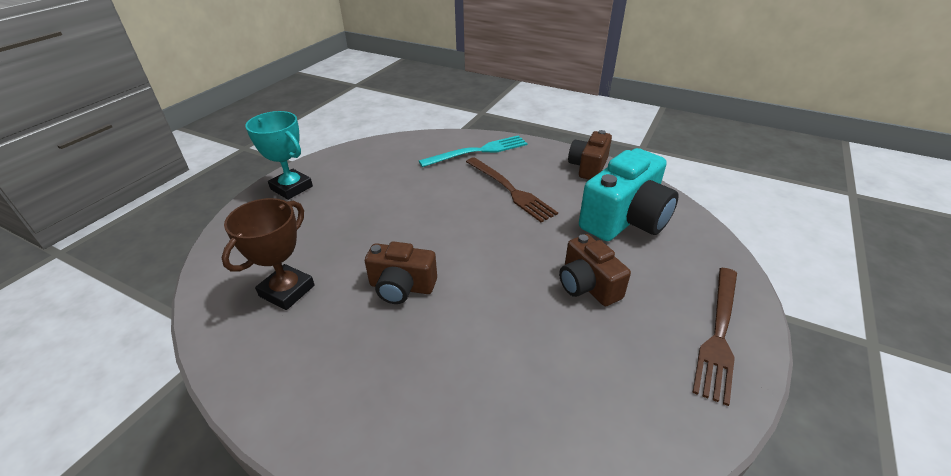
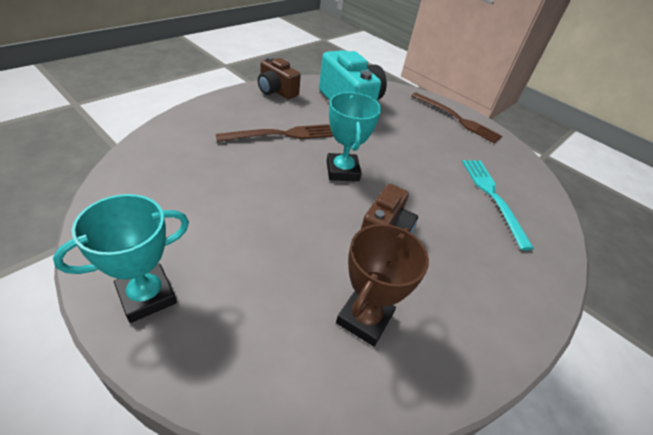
camera: 80 degrees left, 5 degrees up
(287, 291) = (364, 318): brown trophy -> brown trophy turned 75 degrees clockwise
(478, 151) = (201, 130): turquoise fork -> turquoise fork (493, 197)
(480, 240) = (342, 171): none -> turquoise trophy
(587, 285) = (410, 143): brown camera -> none

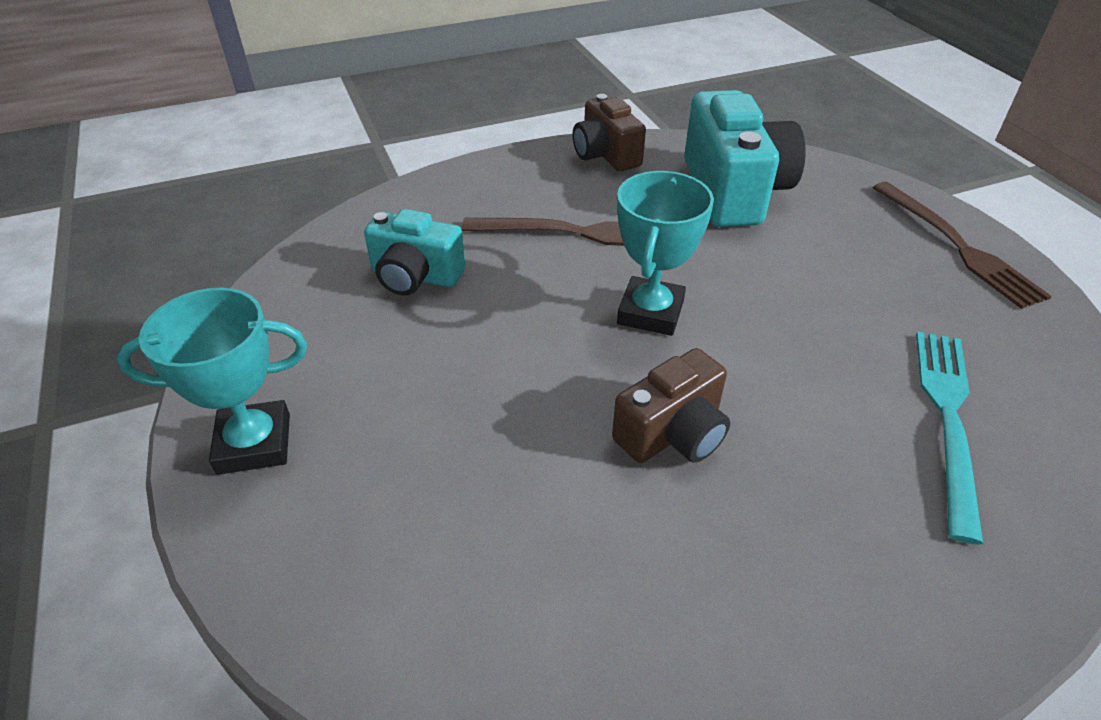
camera: 30 degrees right, 0 degrees up
(201, 172) = (415, 276): none -> turquoise camera
(364, 318) = (551, 572): brown trophy -> none

